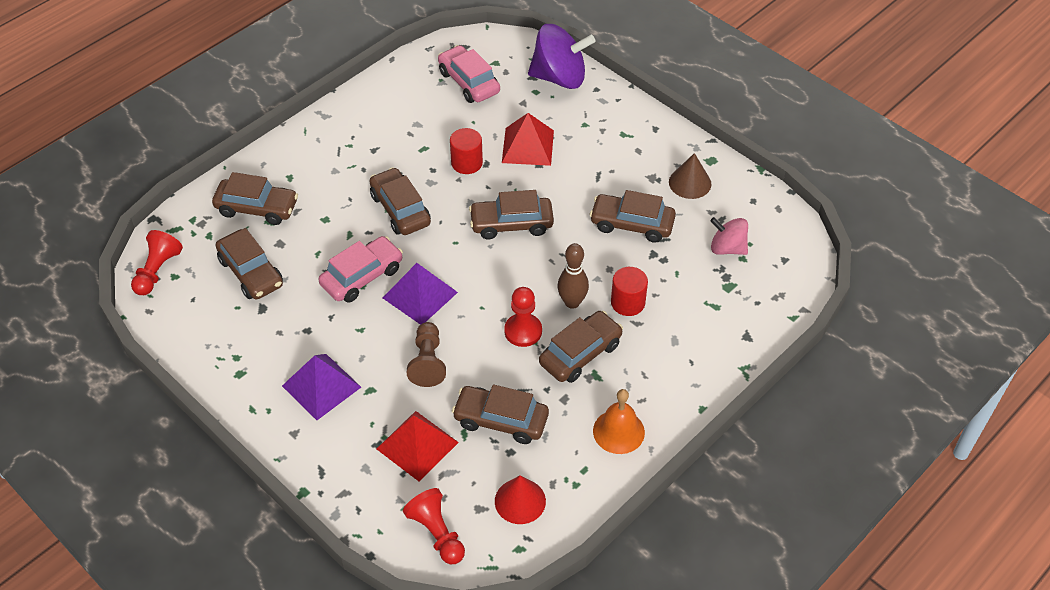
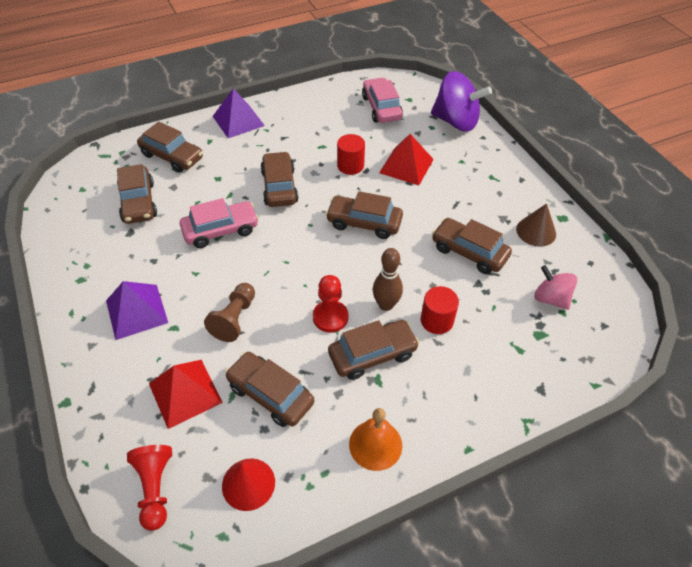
camera: 20 degrees right, 0 degrees up
(157, 271) = (72, 182): red pawn -> none
(420, 295) = (258, 259): purple pyramid -> purple pyramid (238, 121)

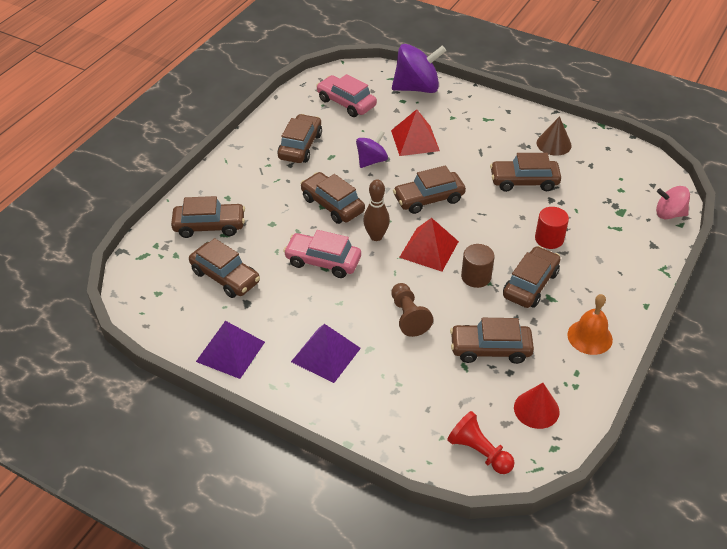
camera: 35 degrees left, 5 degrees down
(185, 393) = (429, 384): red pyramid -> red pyramid (429, 249)
(221, 230) = (323, 261): pink car -> pink car turned 105 degrees counterclockwise
(238, 121) = (234, 169): purple pyramid -> purple pyramid (230, 351)
(306, 126) = (300, 146): none -> brown car
(330, 317) = (476, 277): red pawn -> brown cylinder
(350, 166) = (371, 161): red cylinder -> purple spinning top
(386, 305) = (505, 247): brown bowling pin -> brown bowling pin (376, 236)
(550, 298) = (606, 185): pink spinning top -> pink spinning top (669, 214)

